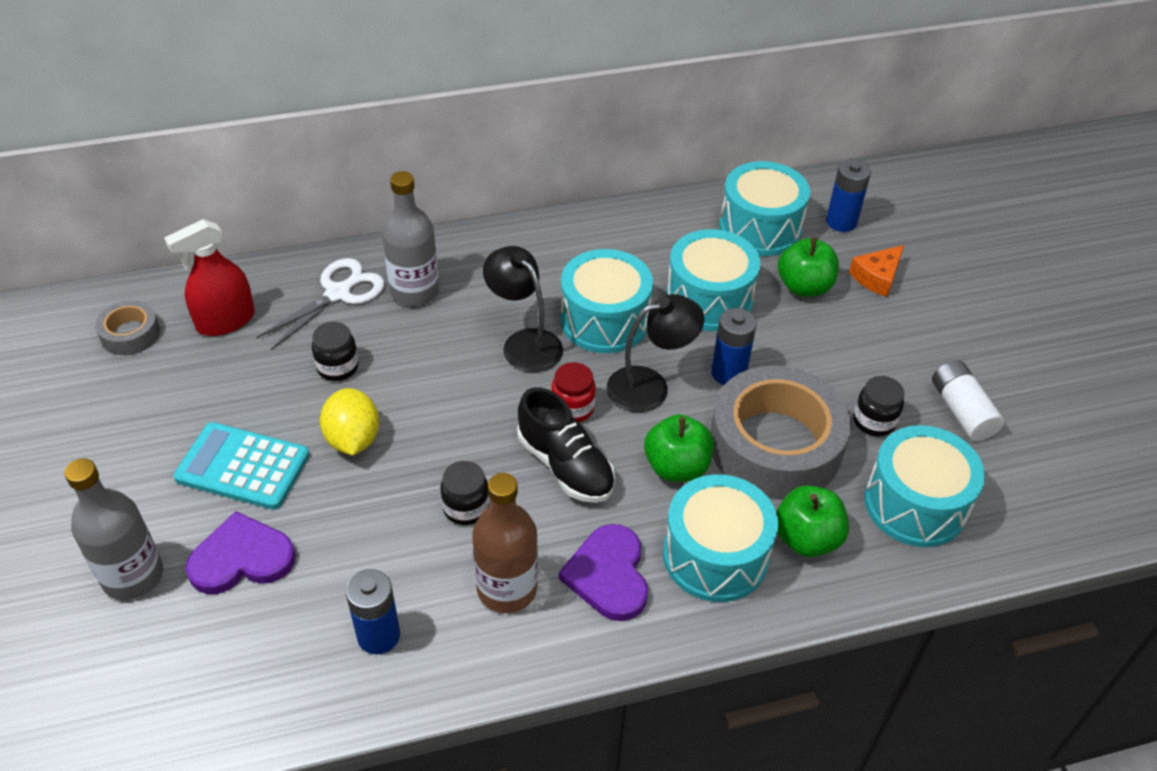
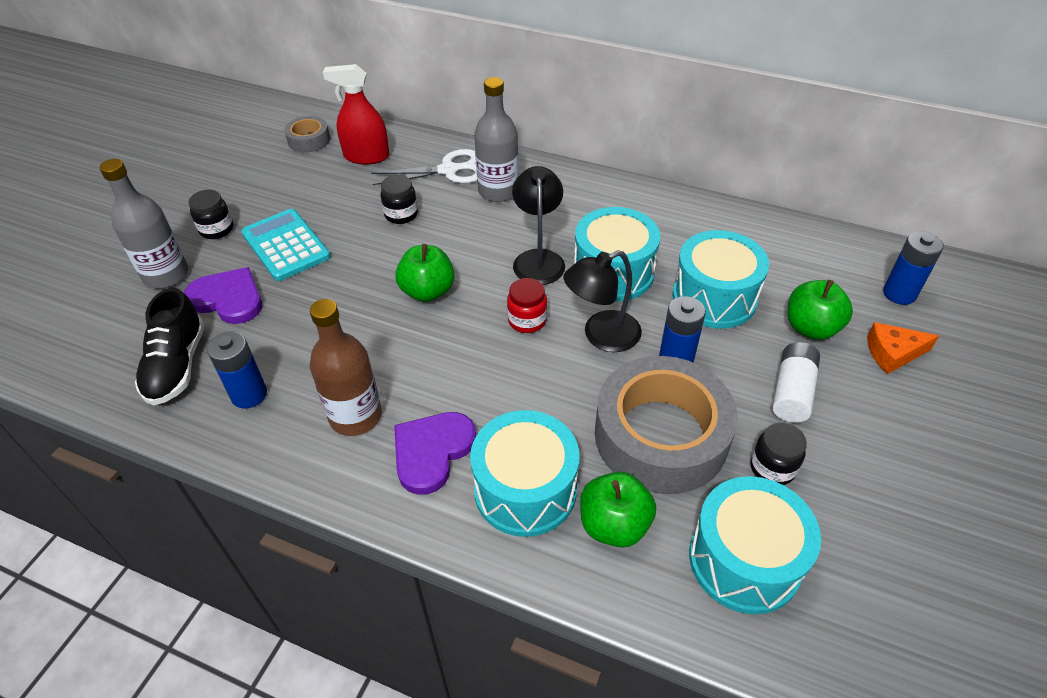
camera: 40 degrees right, 0 degrees up
(353, 439) = (364, 263): yellow lemon -> none
(466, 508) = (386, 346): black jar -> black jar (217, 229)
(565, 465) = (481, 357): black shoe -> black shoe (177, 365)
(650, 386) = (601, 336): black lamp -> black lamp turned 135 degrees clockwise
(676, 467) = (562, 405): green apple -> green apple (427, 291)
(760, 228) = (814, 265): turquoise drum -> none
(961, 410) = (873, 508): white battery -> white battery (792, 392)

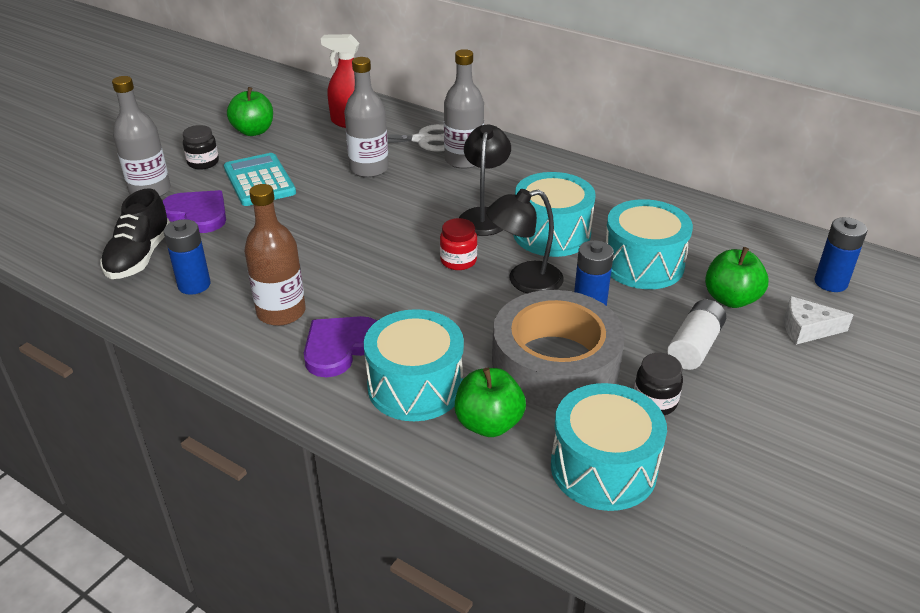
camera: 10 degrees right, 10 degrees down
(309, 140) = (304, 105): grey tape -> none
(401, 214) = (369, 169): black jar -> grey bottle
(427, 291) = (374, 228): green apple -> green apple (253, 131)
(893, 353) = (807, 329): orange cheese -> white cheese

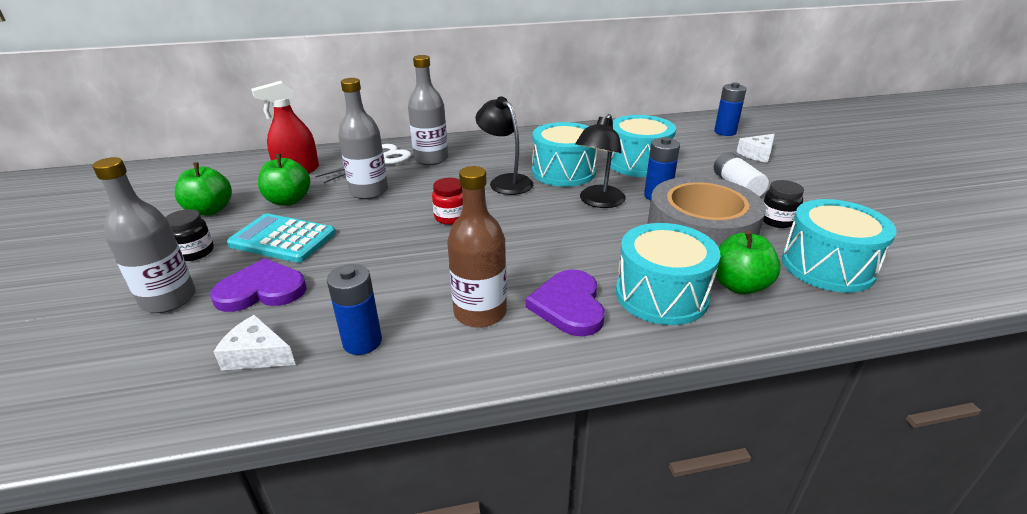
camera: 45 degrees left, 5 degrees down
(140, 256) = (257, 355): black shoe -> white cheese
(458, 261) = (540, 212): red jar -> red jar (451, 217)
(731, 299) = (705, 158): green apple -> green apple (288, 200)

